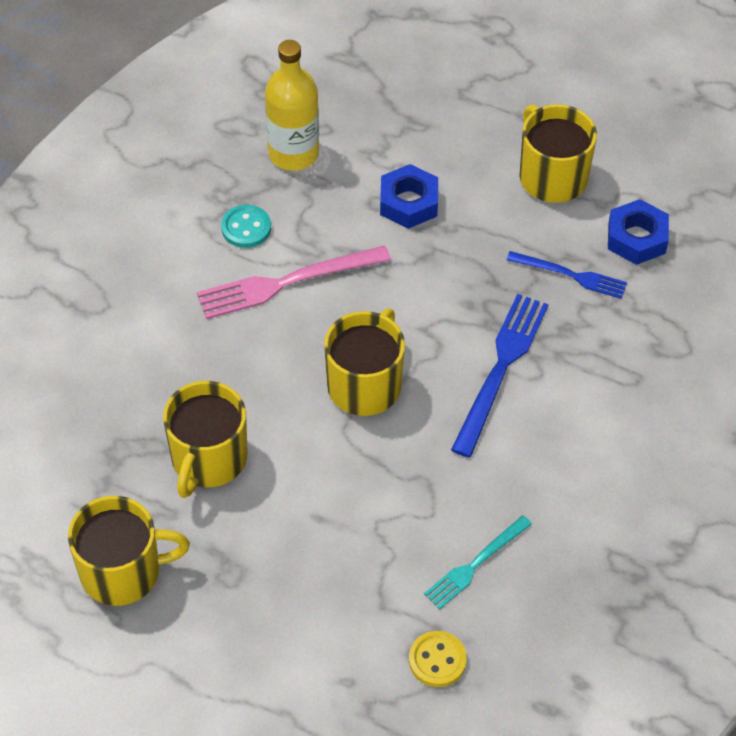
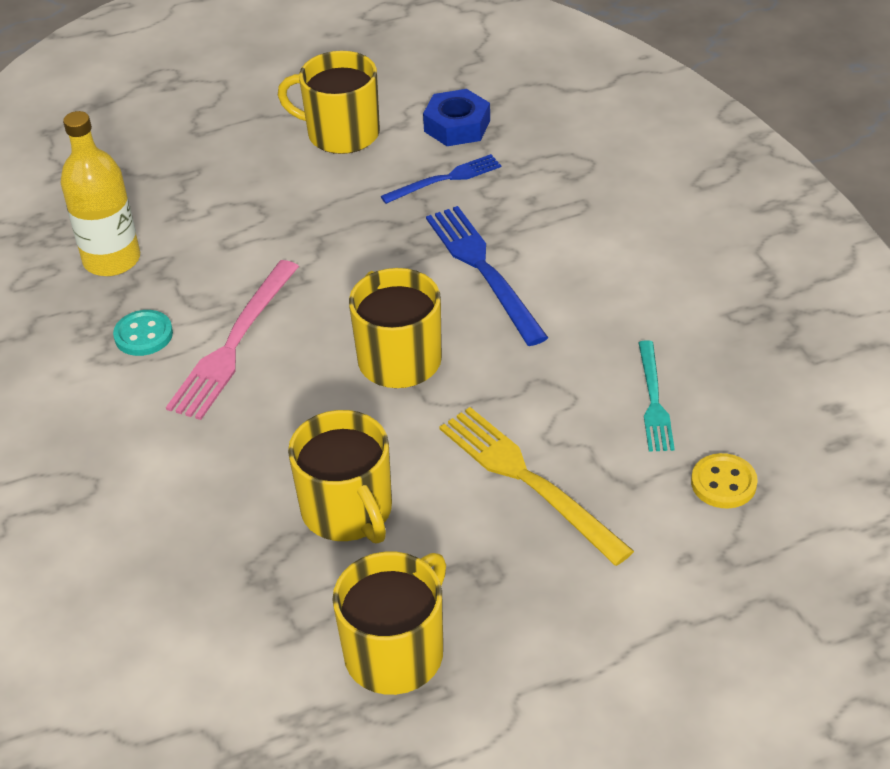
camera: 45 degrees left, 10 degrees down
(329, 541) = (528, 480): none -> yellow fork
(409, 202) = (256, 223): blue nut -> none

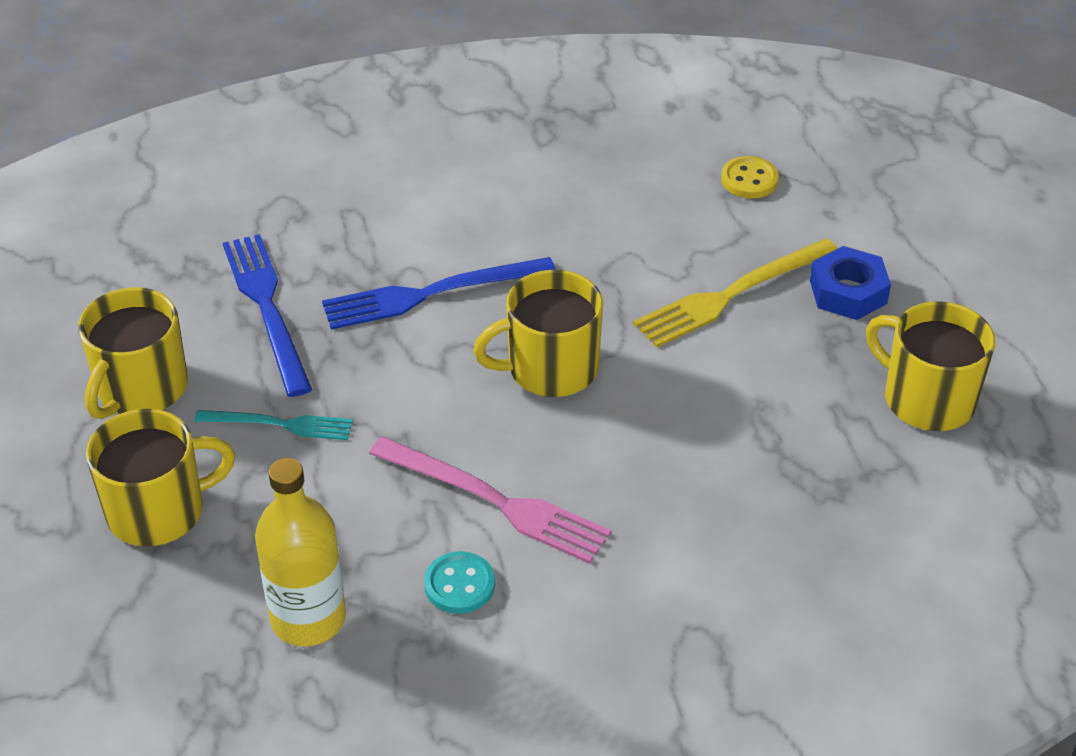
camera: 85 degrees left, 0 degrees up
(348, 511) = (756, 420): yellow mug -> yellow mug (159, 511)
(445, 179) = (267, 308): blue fork -> blue fork, size x1.61
(457, 126) = (172, 289): blue nut -> blue nut (848, 292)
(653, 400) = (643, 204): turquoise fork -> turquoise fork (280, 424)

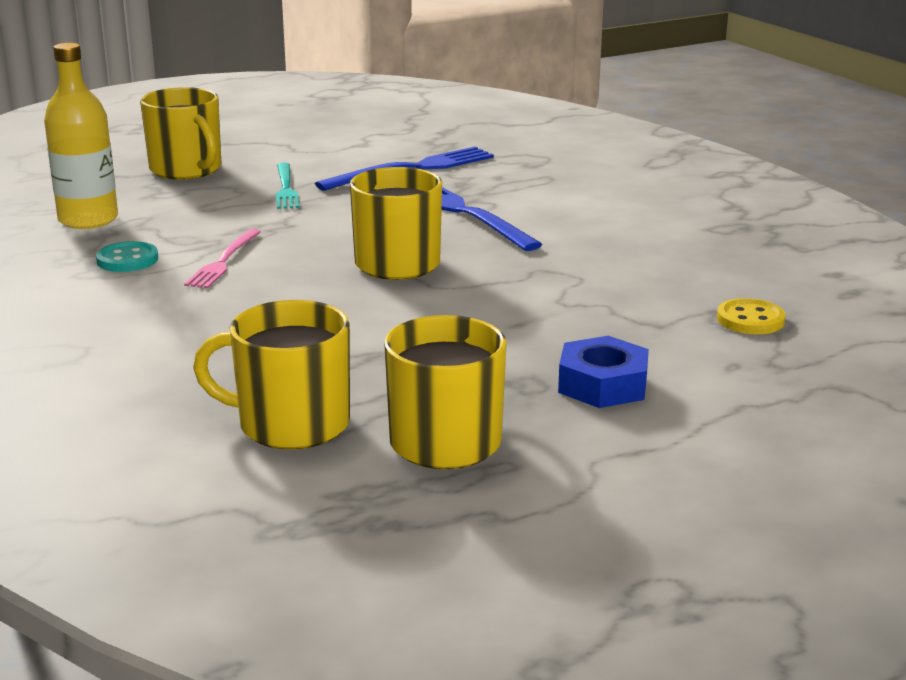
camera: 75 degrees right, 20 degrees down
(141, 389) = (305, 150): yellow mug -> yellow mug (290, 424)
(495, 501) = (223, 261): pink fork -> pink fork, size x0.62
(731, 294) = (552, 327): yellow fork -> none

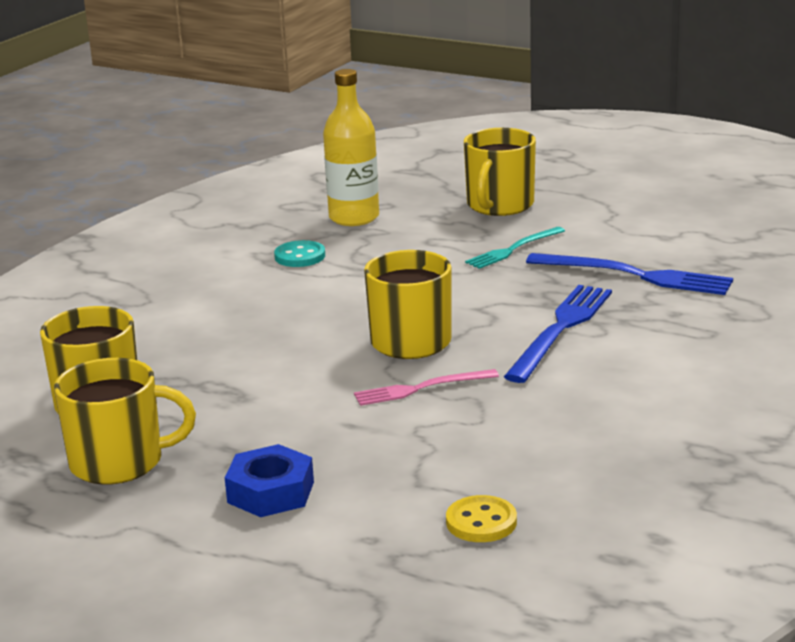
camera: 60 degrees right, 0 degrees up
(223, 261) = (337, 284): pink fork -> pink fork (421, 388)

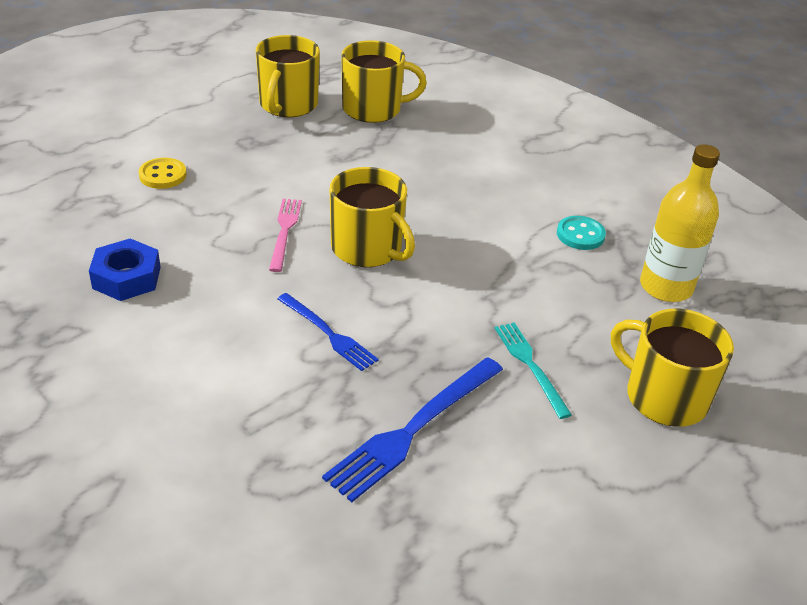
camera: 105 degrees right, 15 degrees up
(270, 492) = (203, 144): blue nut -> blue nut (126, 277)
(481, 522) = (89, 206): yellow button -> yellow button (163, 175)
(561, 329) = (328, 333): blue fork -> blue fork, size x0.62

